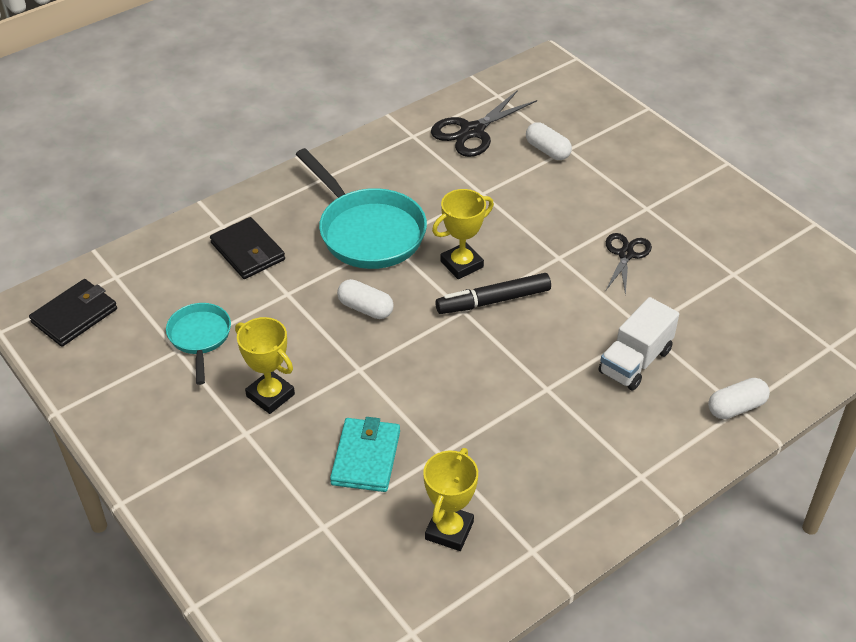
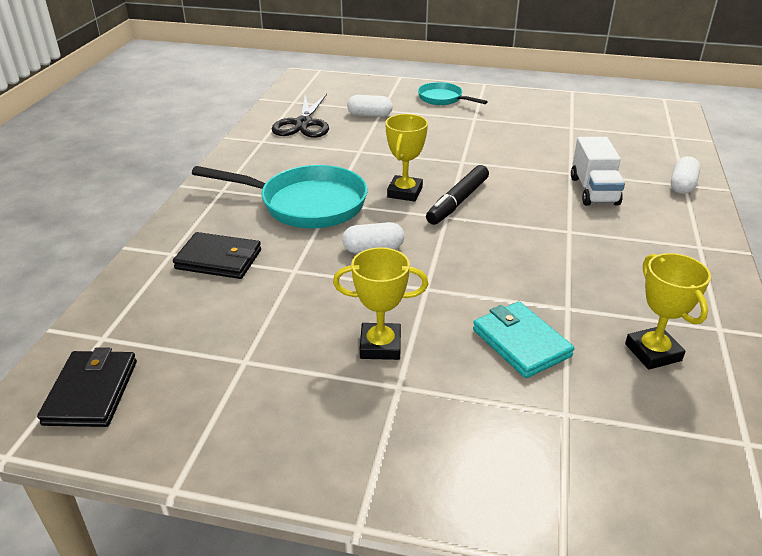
camera: 40 degrees left, 10 degrees down
(200, 338) = (255, 340): turquoise pan -> turquoise pan (443, 99)
(625, 255) = (499, 143): black scissors -> none

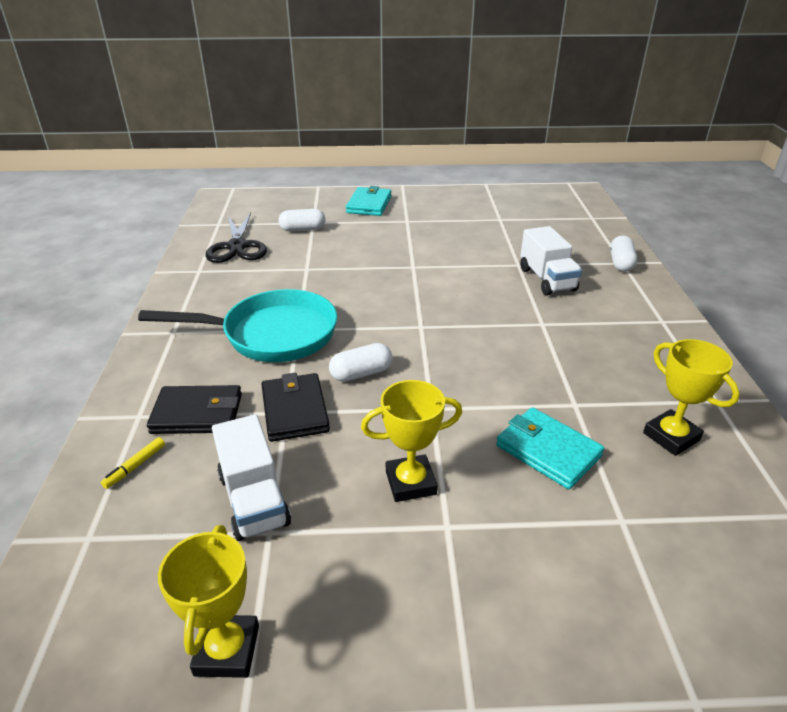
camera: 15 degrees left, 0 degrees up
(91, 392) = (96, 612): black wallet -> black wallet (294, 410)
(155, 292) = (135, 466): none -> yellow marker
(241, 334) = (254, 499): none -> white truck
(404, 192) = (369, 306): yellow trophy -> yellow trophy (227, 650)
(443, 99) = (369, 204): turquoise pan -> turquoise wallet
(458, 202) = (425, 309): black marker -> none

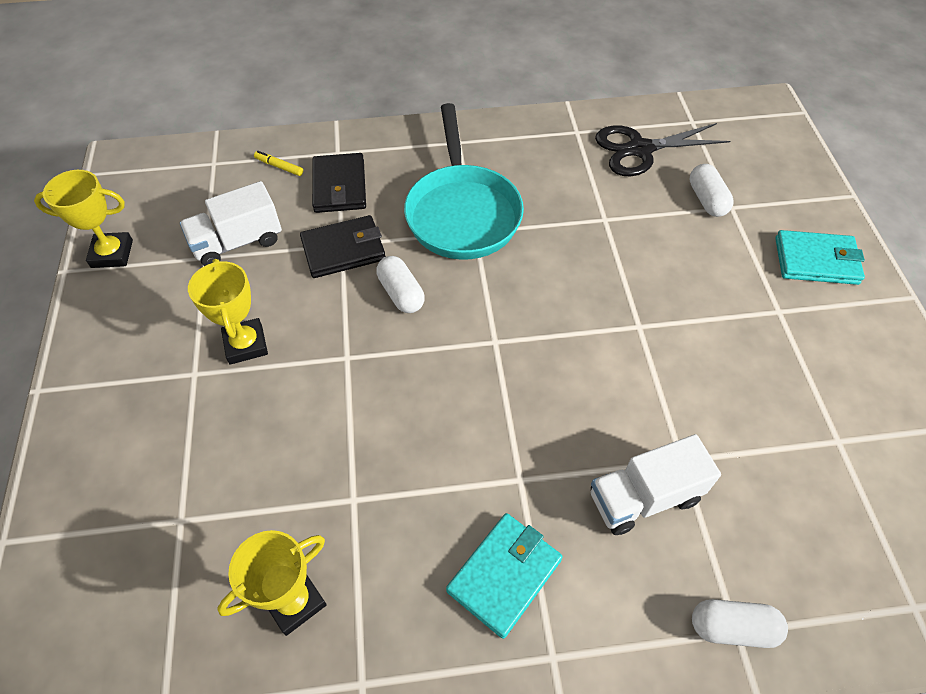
camera: 85 degrees right, 20 degrees up
(547, 451) = (279, 462): turquoise wallet -> turquoise wallet (504, 575)

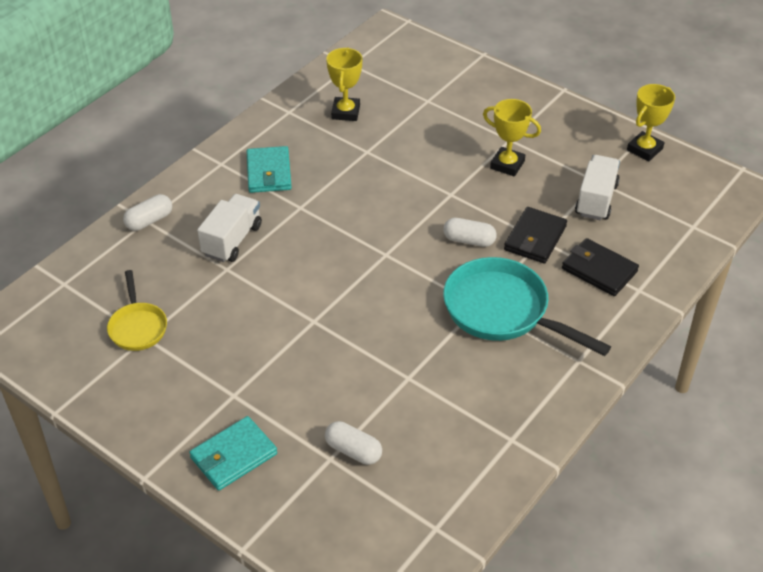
camera: 135 degrees right, 10 degrees down
(279, 167) = (654, 254): yellow marker -> none
(640, 149) = (446, 460): black scissors -> none
(841, 461) = (137, 327): none -> yellow pan

